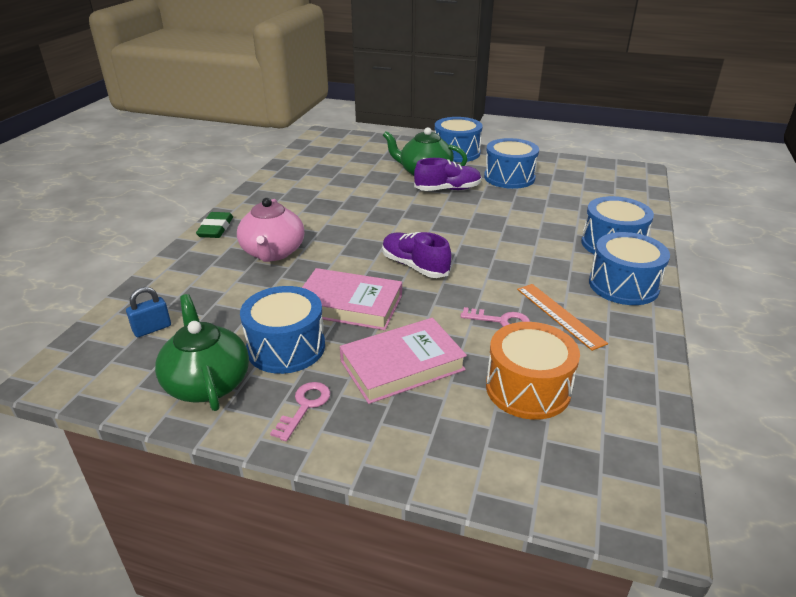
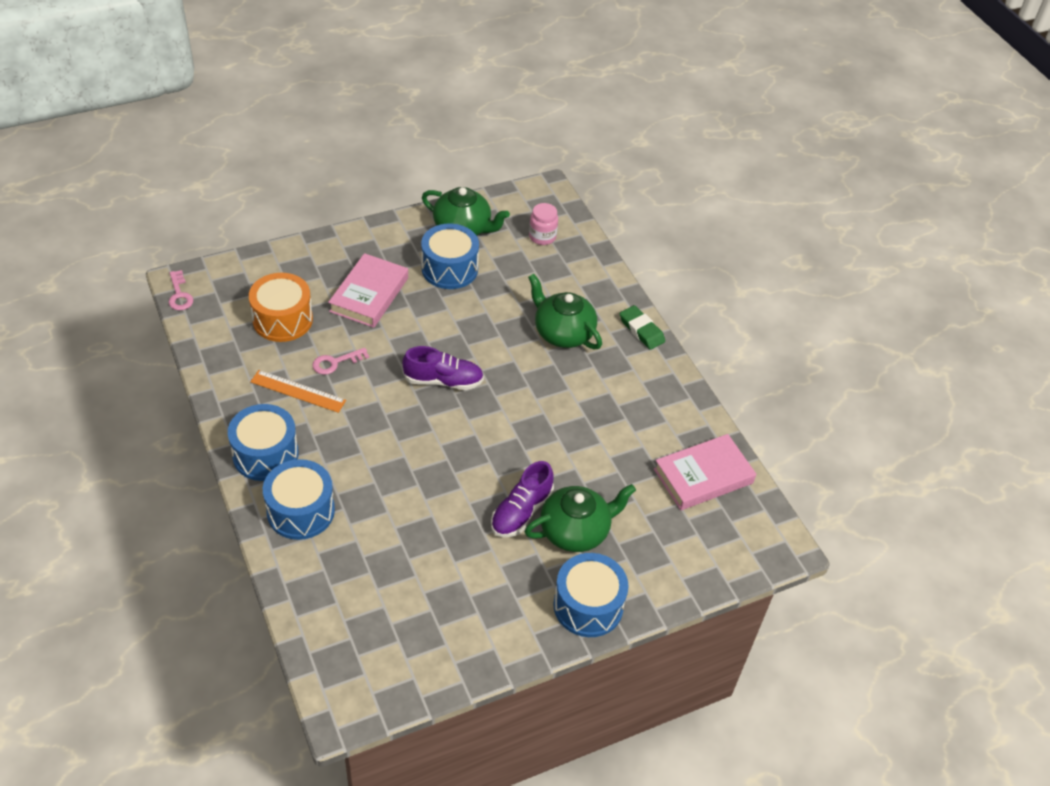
camera: 135 degrees right, 15 degrees up
(152, 329) = (542, 237): blue padlock -> pink jar
(273, 252) = (563, 332): pink teapot -> green teapot
(305, 406) = (396, 244): pink key -> pink key (179, 295)
(349, 304) = (450, 319): pink book -> pink book (703, 476)
(509, 177) = (480, 582): blue drum -> none

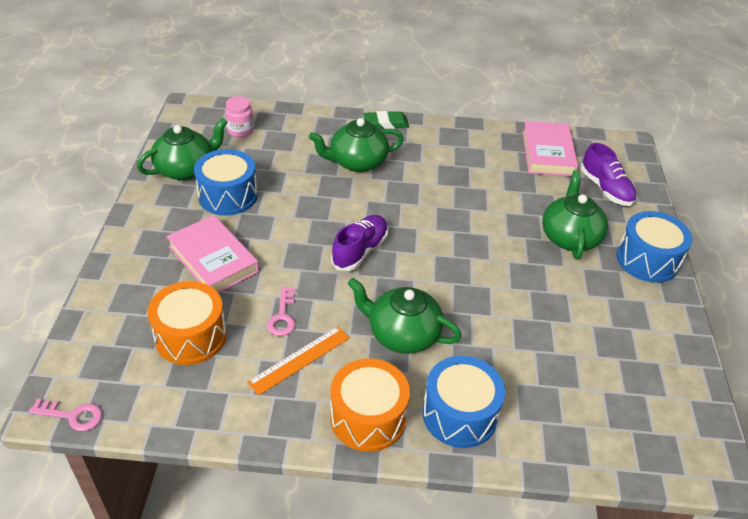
camera: 60 degrees left, 5 degrees down
(265, 454) = (368, 417): blue drum -> orange drum
(363, 445) = (402, 334): none -> green teapot
(521, 511) = (535, 260): purple shoe -> purple shoe (605, 189)

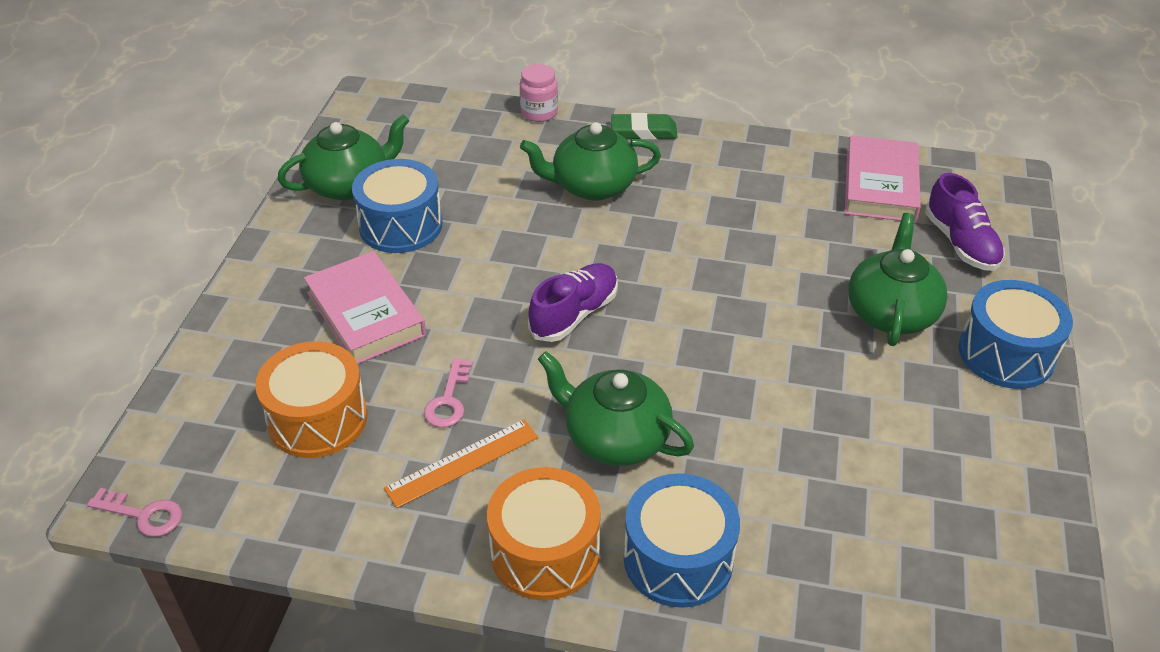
camera: 10 degrees right, 0 degrees up
(240, 131) = (433, 133): pink jar -> pink jar (539, 113)

